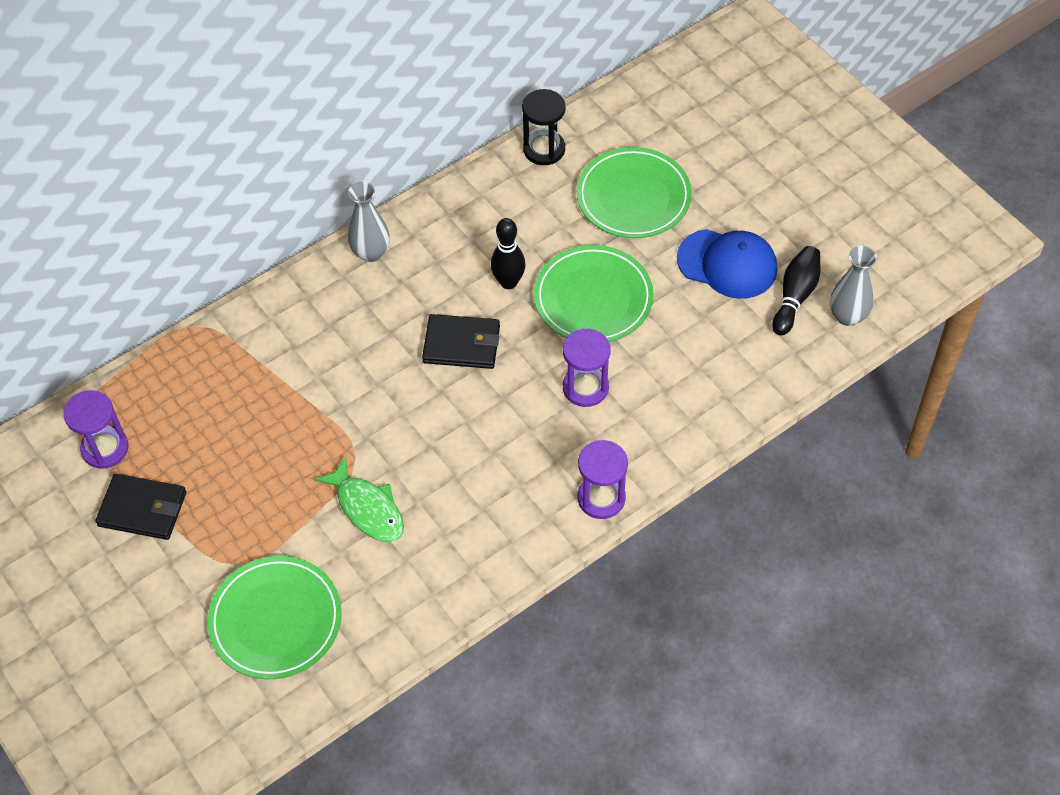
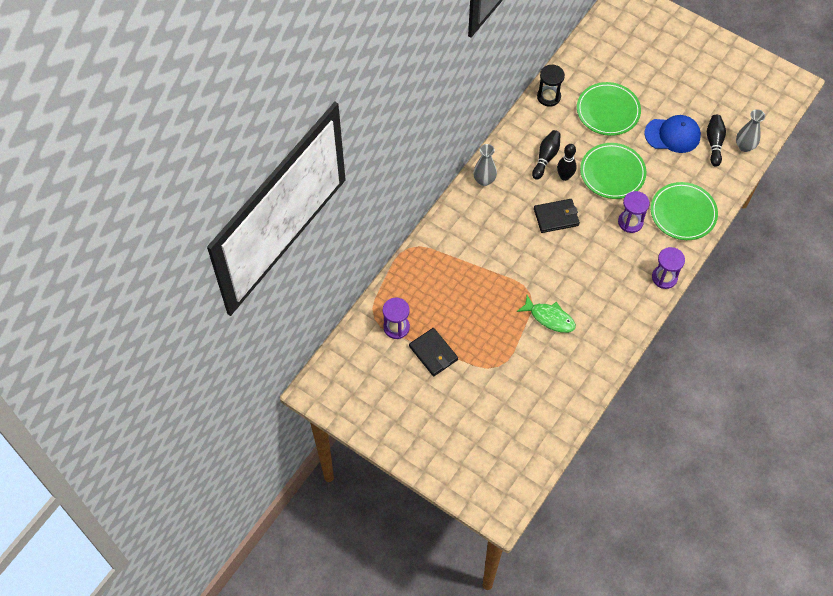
camera: 20 degrees left, 5 degrees up
(142, 509) = (433, 353): black wallet -> black wallet turned 60 degrees clockwise
(276, 620) = (531, 389): green plate -> green plate (683, 213)
(491, 244) = (546, 157): none -> black bowling pin

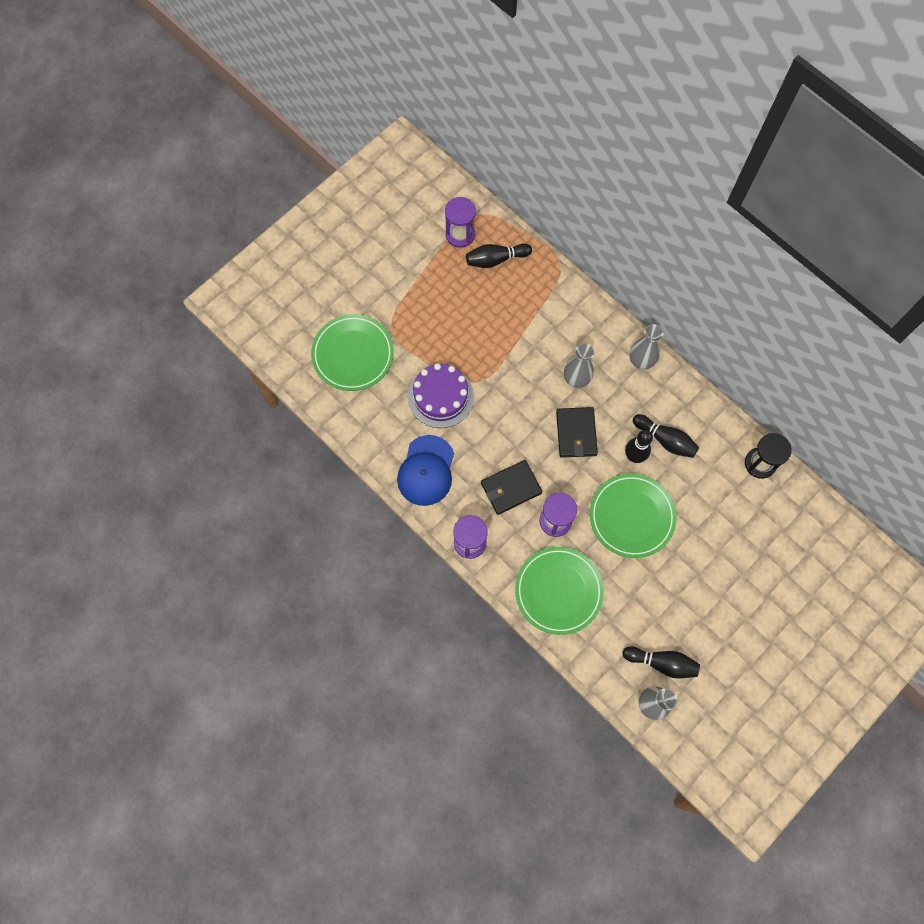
camera: 100 degrees right, 10 degrees up
(415, 296) = (496, 259): none -> black bowling pin
(433, 353) = (421, 266): black wallet -> black wallet (511, 488)
(510, 222) = (576, 379): none -> grey vase
(549, 318) = (440, 397): green fish -> purple cake
(608, 111) = (729, 534): green plate -> green plate (353, 354)
(672, 135) = (681, 610): blue cap -> blue cap (426, 471)

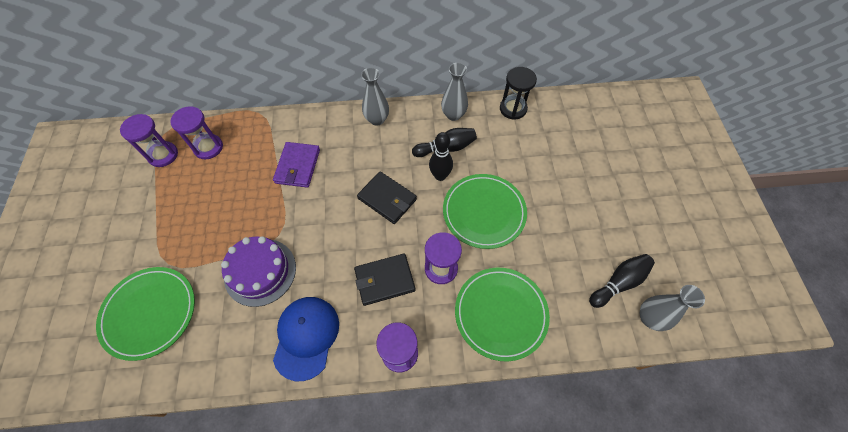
camera: 50 degrees left, 10 degrees down
(426, 471) = (306, 337): blue cap -> blue cap turned 135 degrees counterclockwise
(496, 259) = (208, 147): black bowling pin -> purple hourglass
(511, 488) = (384, 280): black wallet -> black wallet turned 60 degrees clockwise
(542, 341) = (297, 166): none -> purple wallet
(576, 379) = (348, 167): grey vase -> grey vase (453, 115)

